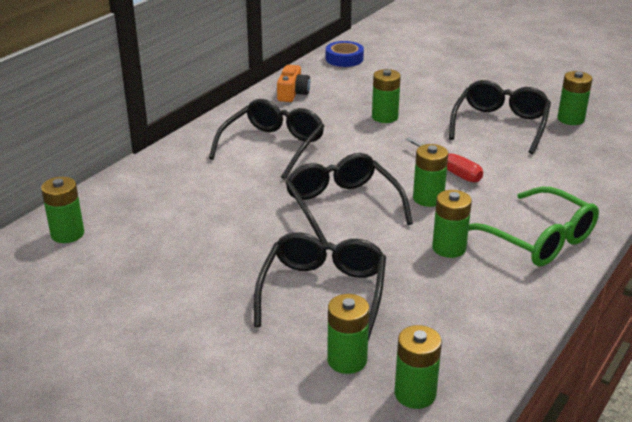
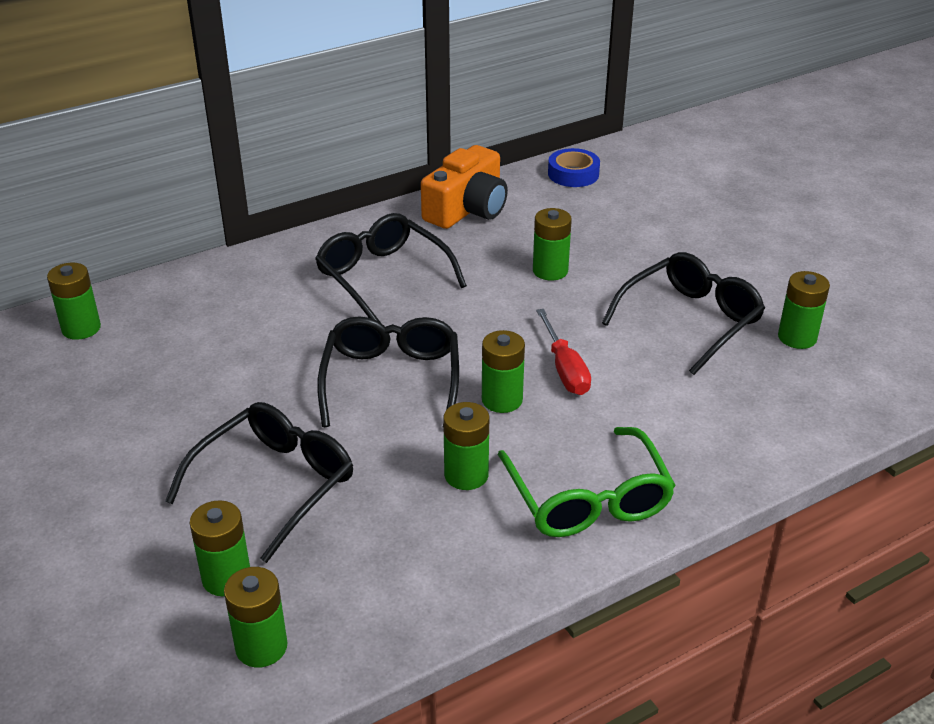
camera: 25 degrees right, 5 degrees up
(273, 146) = (382, 277): black glasses -> black glasses turned 90 degrees counterclockwise
(293, 93) = (467, 209): orange camera -> orange camera, size x1.65

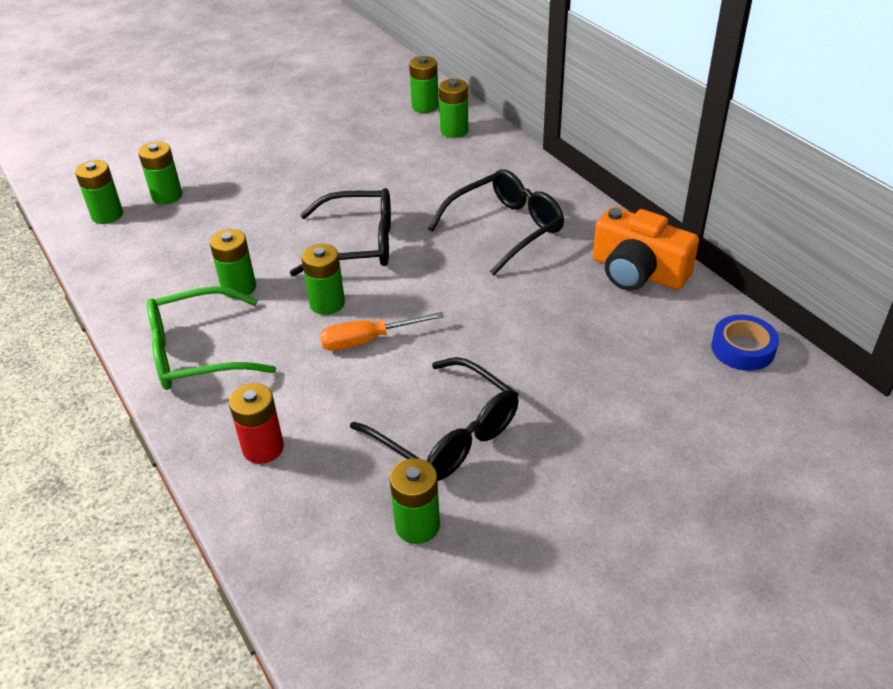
camera: 90 degrees right, 5 degrees up
(275, 484) = (248, 204): black glasses -> none
(550, 271) = (530, 330): green battery -> green battery (454, 131)
(565, 369) = (368, 340): red screwdriver -> orange screwdriver
(728, 433) = (263, 448): none -> red battery

